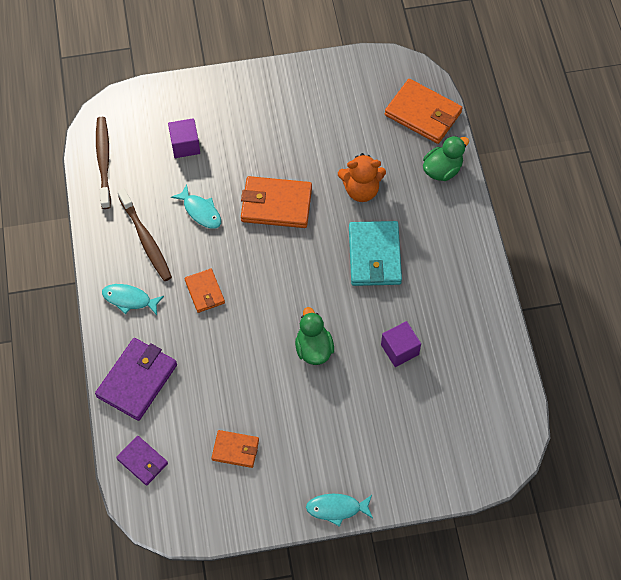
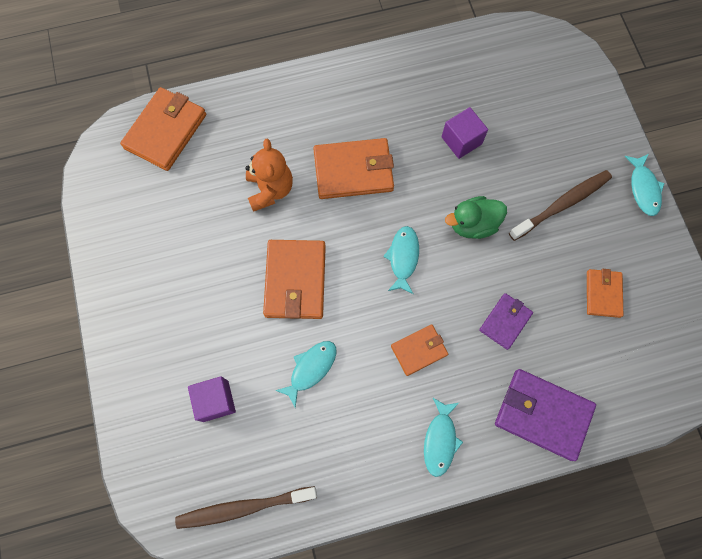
camera: 95 degrees left, 10 degrees up
(142, 461) = (637, 393): purple wallet -> purple wallet (505, 322)
(146, 240) = (356, 432): brown toothbrush -> brown toothbrush (562, 204)
(288, 288) = (403, 258): none -> turquoise fish
(374, 255) = (353, 171): turquoise wallet -> orange wallet
(442, 170) = (240, 109): green duck -> none

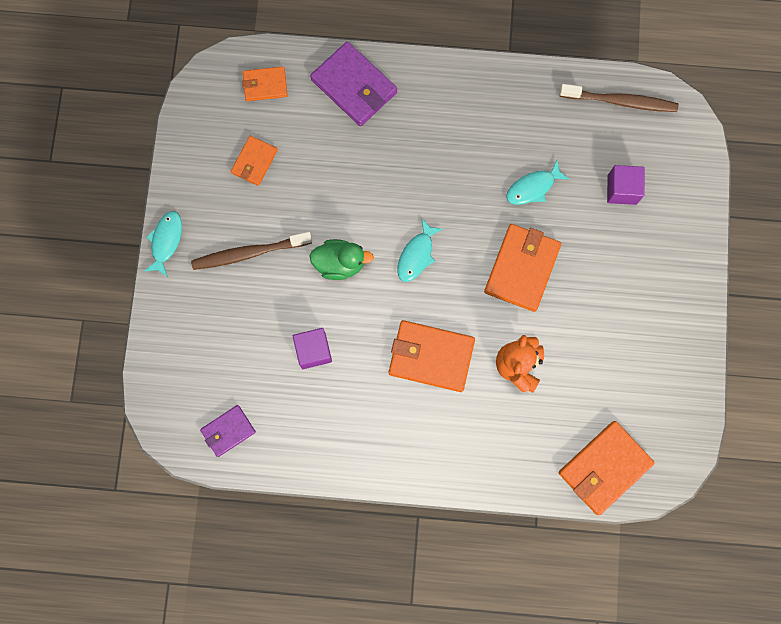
camera: 160 degrees left, 5 degrees up
(419, 350) = (435, 171): orange wallet -> orange wallet (265, 85)
(440, 440) = (445, 96): turquoise fish -> none
(505, 322) = (350, 168): purple wallet -> purple wallet (228, 431)

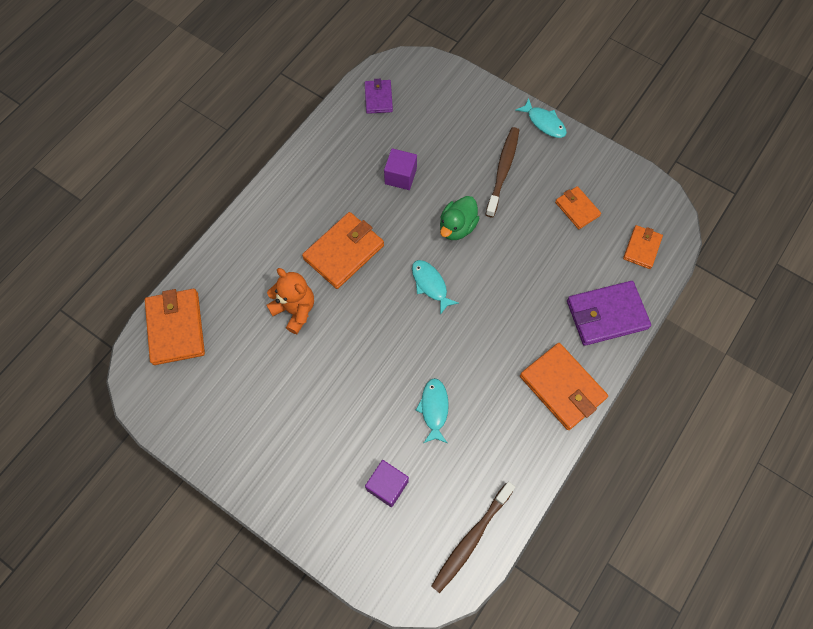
camera: 120 degrees right, 10 degrees down
(522, 269) = (370, 358): orange wallet -> orange wallet (562, 387)

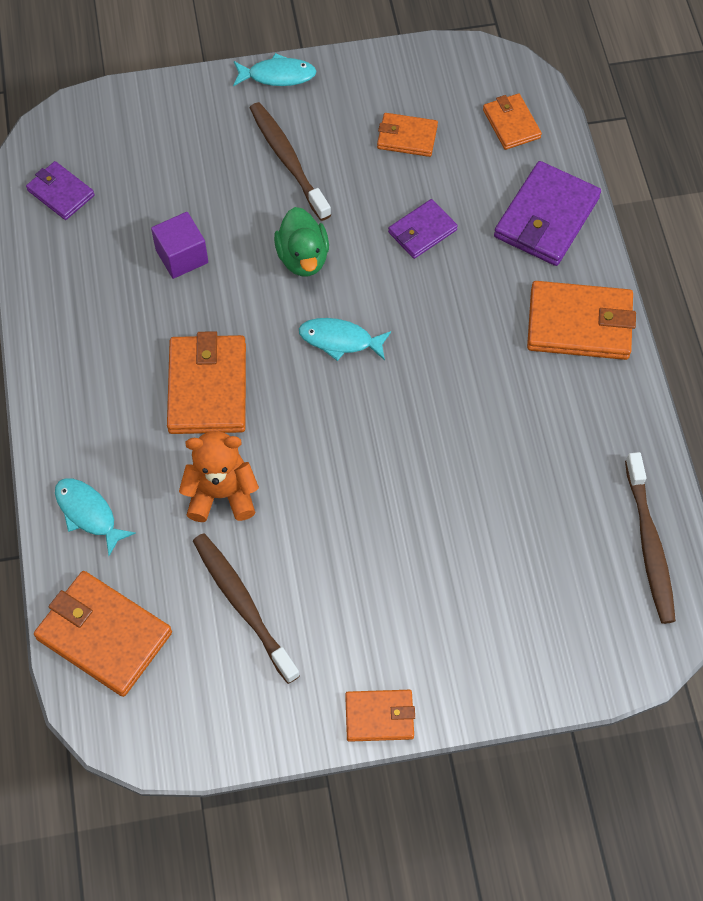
camera: 45 degrees left, 5 degrees down
(248, 373) = (243, 605): none -> brown toothbrush
(248, 489) = (379, 717): none -> orange wallet
(387, 485) = (515, 574): purple cube -> none
(434, 409) = (480, 458): turquoise fish -> turquoise fish (88, 513)
(532, 265) = (422, 231): none -> purple wallet

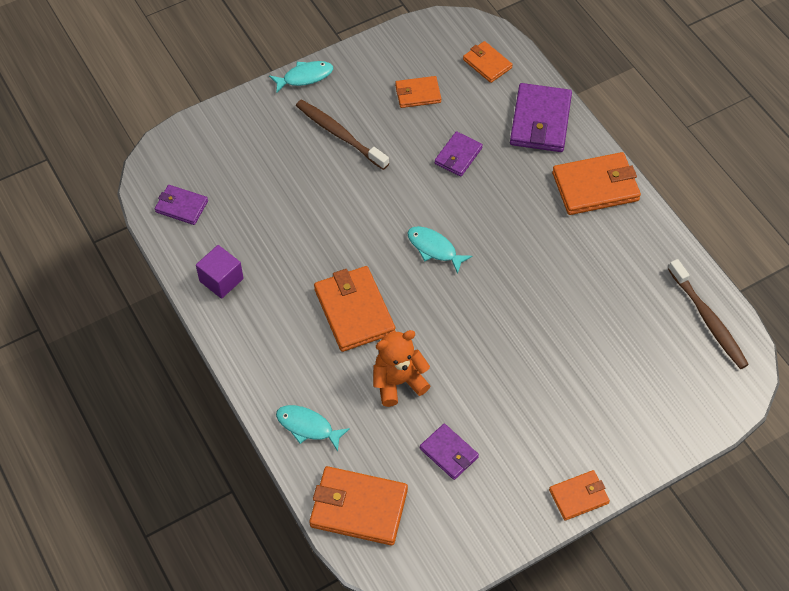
camera: 20 degrees left, 5 degrees down
(182, 256) = (293, 225): purple cube -> purple cube (221, 280)
(243, 605) = (449, 453): brown toothbrush -> purple wallet
(303, 258) = (381, 199): green duck -> none
(340, 340) = (434, 248): turquoise fish -> turquoise fish turned 45 degrees clockwise

